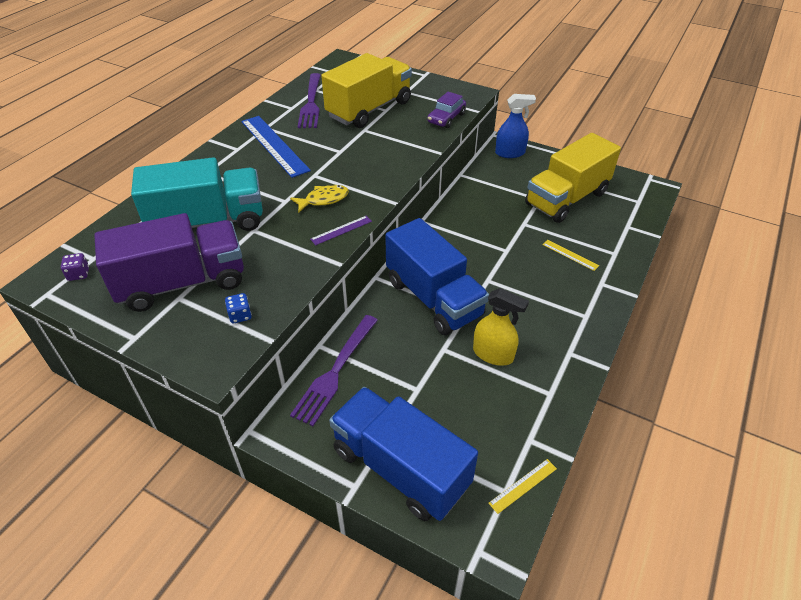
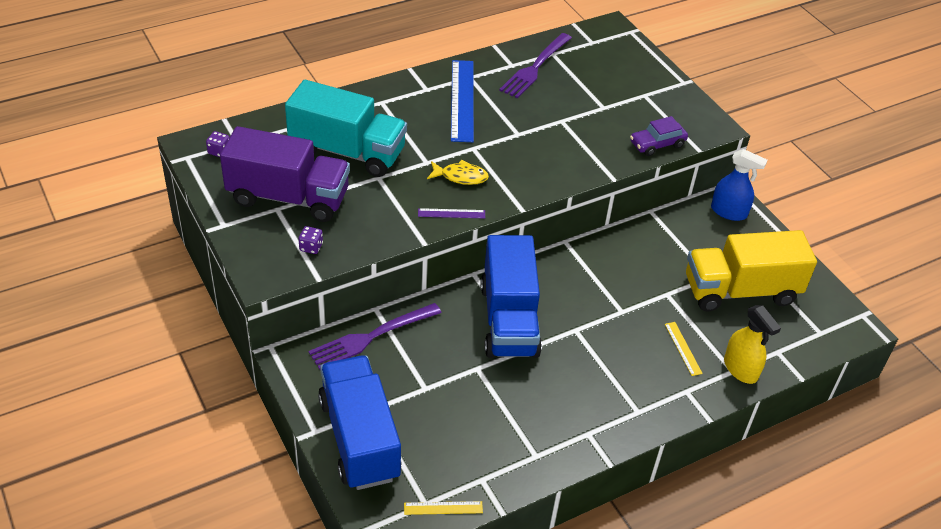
camera: 30 degrees right, 0 degrees up
(240, 315) = (311, 247): blue dice -> purple dice
(369, 109) = (586, 100): yellow truck -> none
(493, 354) = (517, 396): yellow spray bottle -> yellow spray bottle (740, 369)

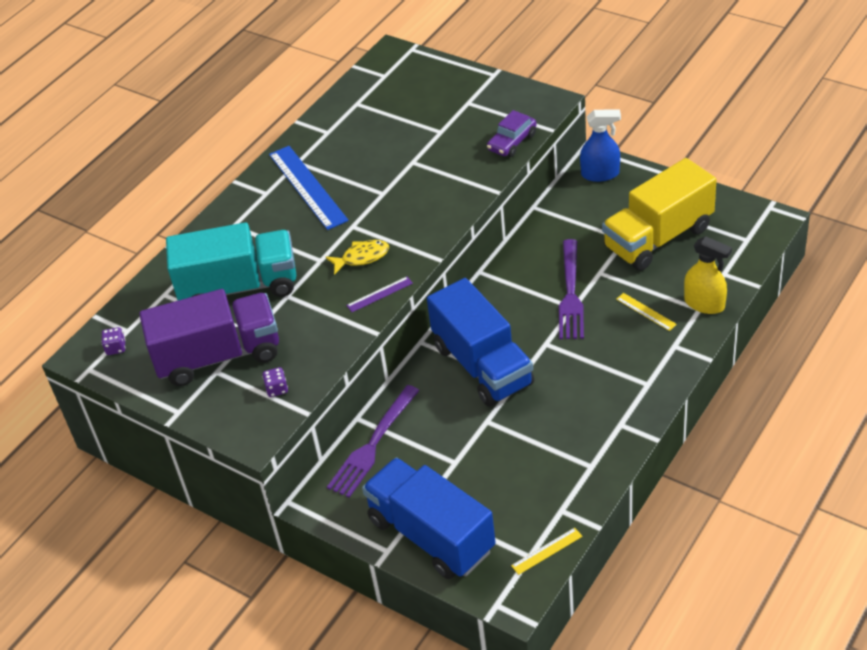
camera: 20 degrees left, 0 degrees up
(535, 67) = (351, 124): purple fork -> purple fork (570, 293)

